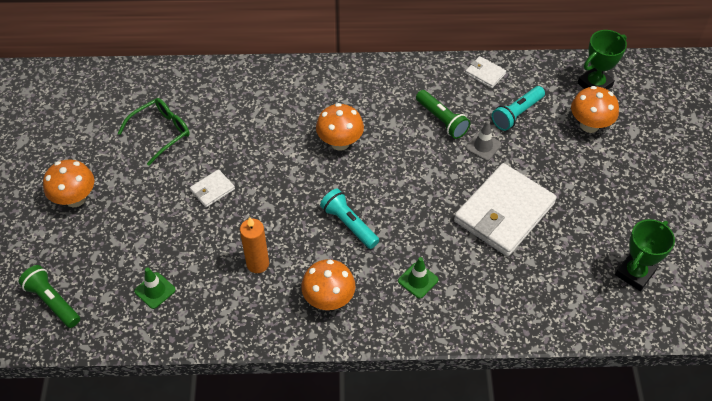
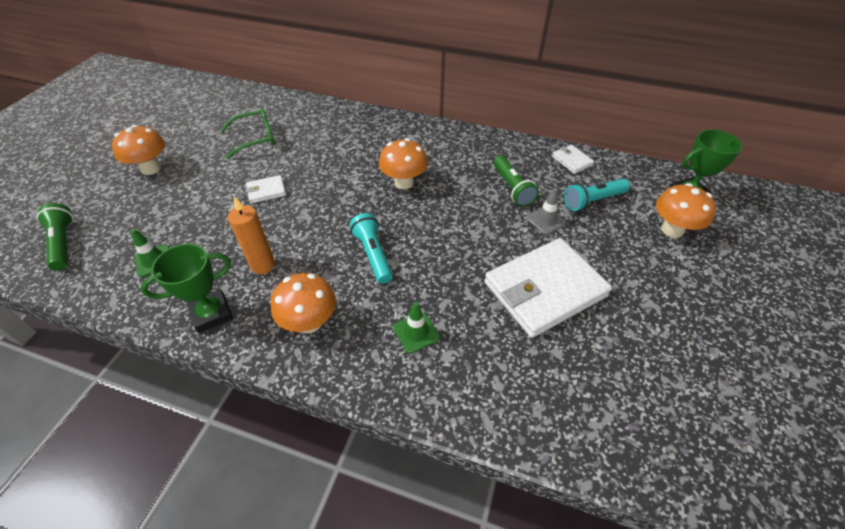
camera: 20 degrees right, 5 degrees down
(634, 273) = (692, 410): green trophy -> green trophy (212, 314)

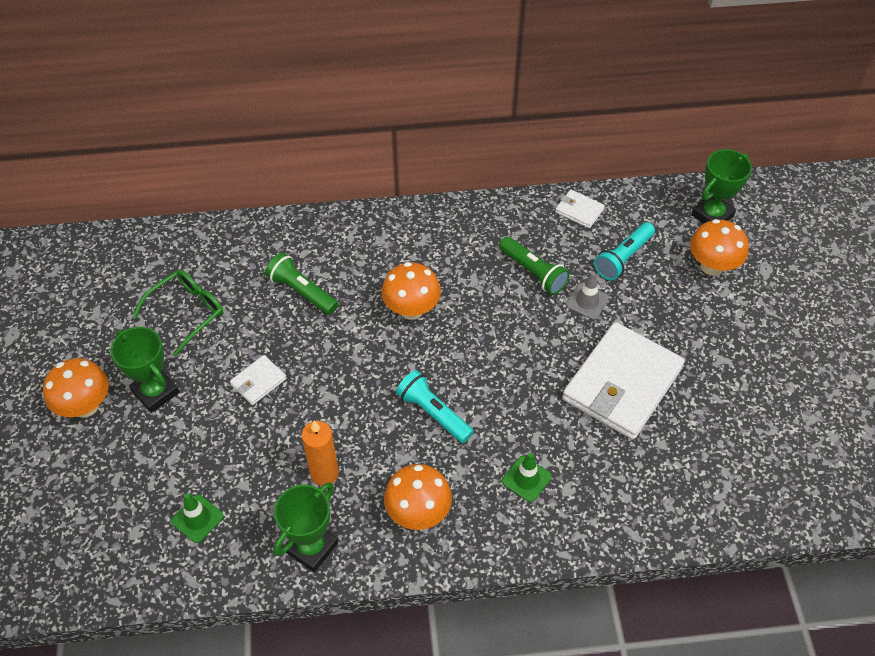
camera: 25 degrees left, 5 degrees up
(63, 243) = (67, 544): green flashlight -> green flashlight (302, 291)
(198, 175) = (155, 392): none -> green trophy

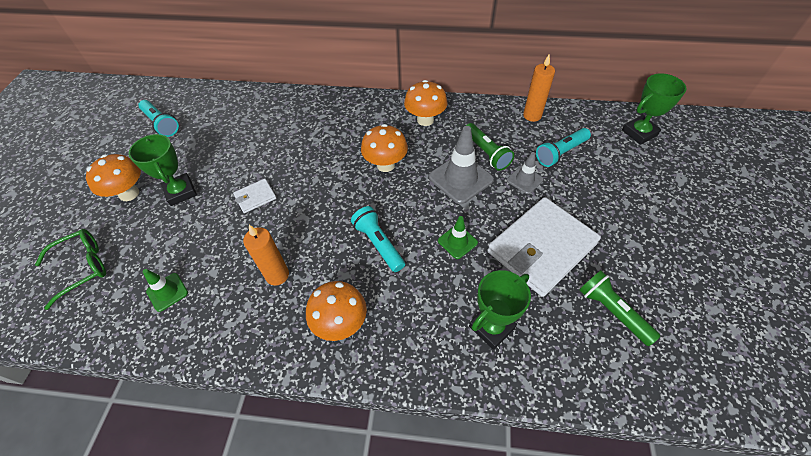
camera: 15 degrees right, 0 degrees up
(81, 299) = (161, 124): none -> turquoise flashlight
(187, 312) = (226, 142): green glasses -> green glasses (82, 267)
(302, 291) = (310, 141): green flashlight -> green flashlight (612, 311)
(311, 547) = (244, 335): green trophy -> green trophy (491, 327)
(510, 313) = (460, 178): none -> grey traffic cone
(526, 479) = (440, 313): green traffic cone -> green traffic cone (457, 242)
(579, 210) = (532, 115): white wallet -> orange candle
(712, 266) = (634, 169): orange mushroom -> orange mushroom (425, 120)

